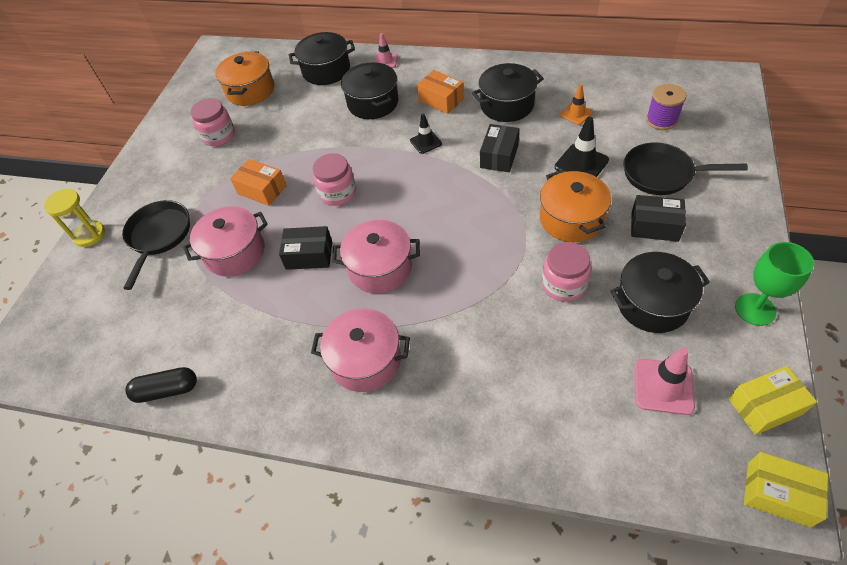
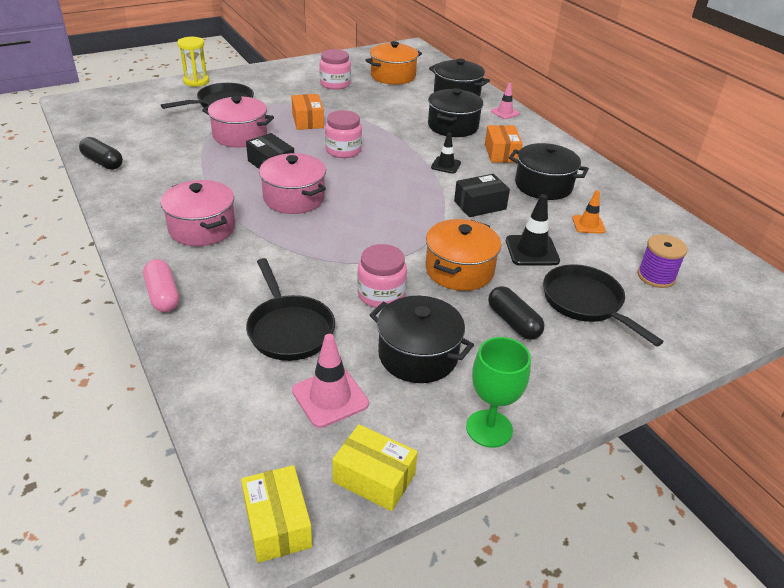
camera: 40 degrees right, 15 degrees down
(445, 441) = (163, 295): none -> pink capsule
(562, 370) = (289, 329): none -> black pan
(654, 226) = (513, 322): black box -> black capsule

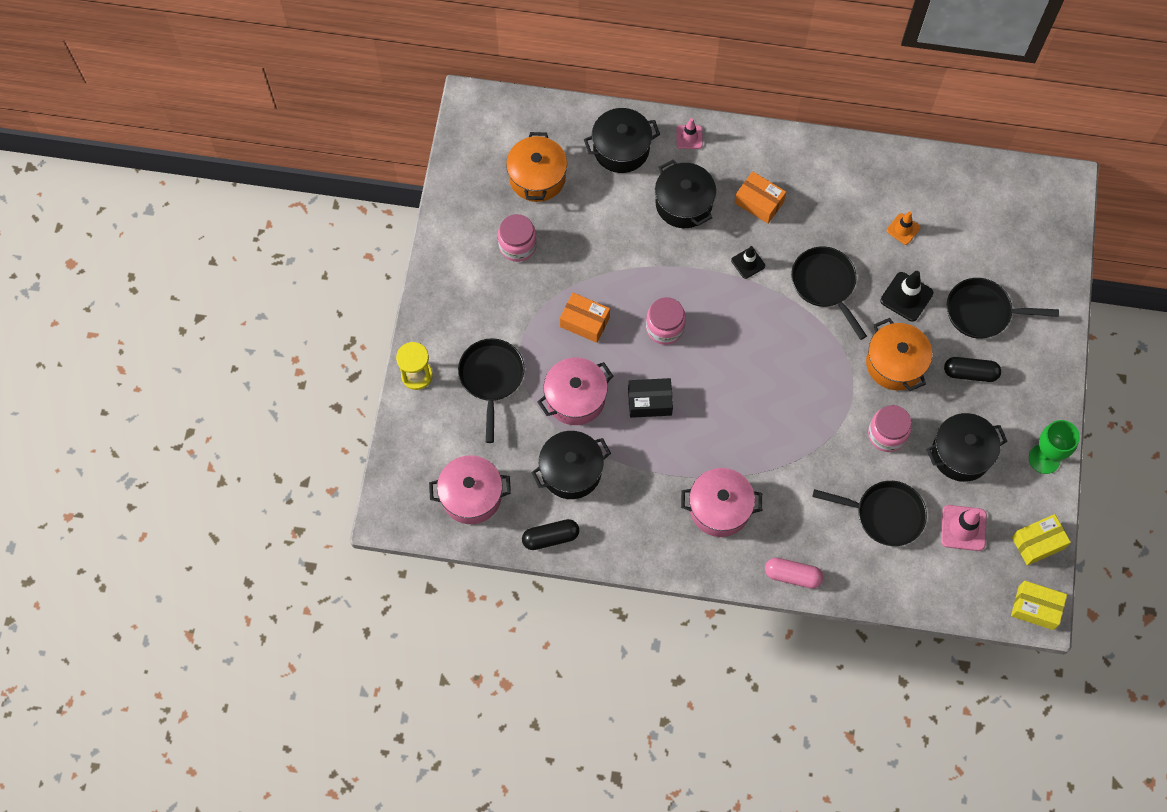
camera: 50 degrees left, 30 degrees up
(294, 198) = (720, 416): pink pot -> pink pot (471, 496)
(480, 205) = (825, 284): black box -> black pan
(543, 185) = (831, 213): black pot -> black pot (571, 471)
(656, 276) = (988, 241): purple spool -> none

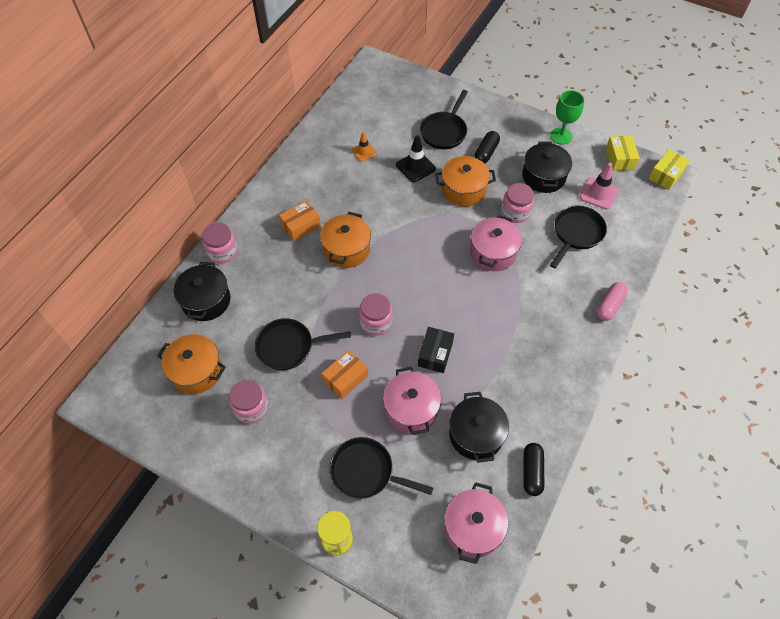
camera: 70 degrees left, 10 degrees down
(683, 204) = (276, 274): black pot -> none
(689, 137) = (222, 252): pink traffic cone -> pink jar
(719, 508) = (541, 335): pink pot -> pink pot (493, 252)
(748, 263) = (346, 249): black traffic cone -> orange pot
(825, 284) = (385, 209): black pan -> black pan (289, 347)

